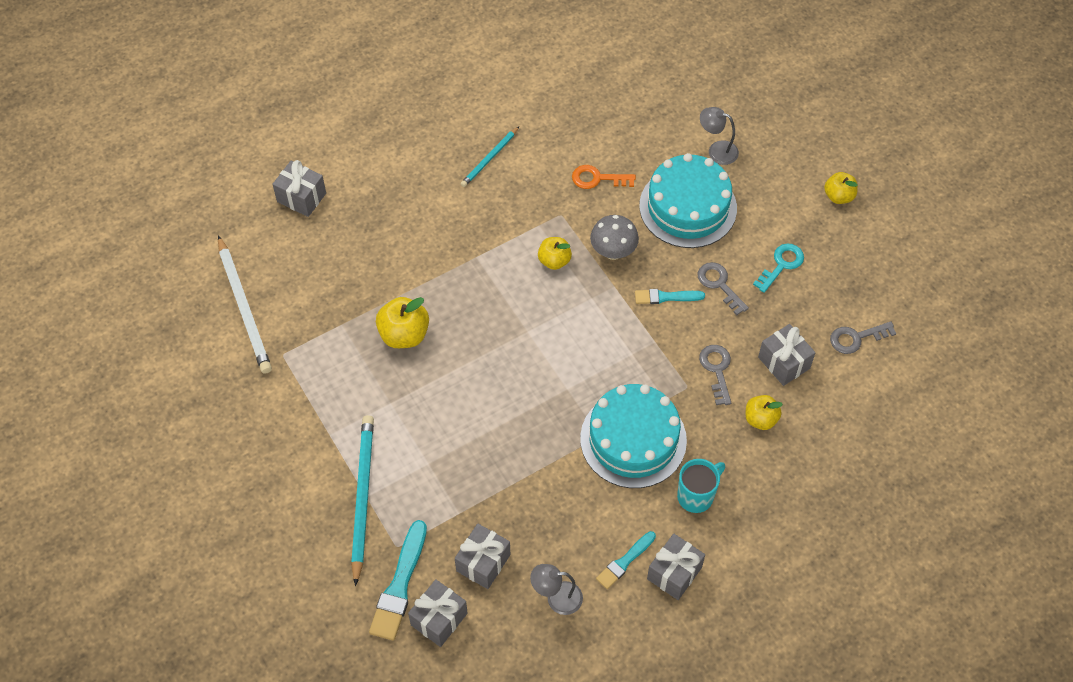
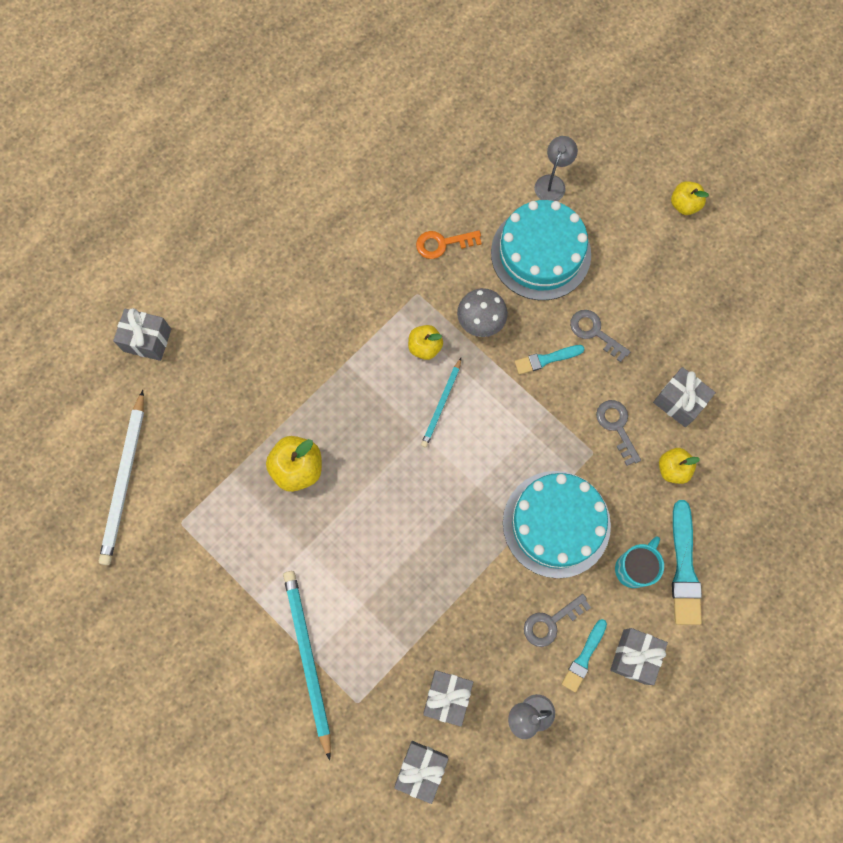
camera: 15 degrees left, 15 degrees up
(244, 307) = (125, 480): white pencil -> white pencil turned 45 degrees clockwise
(400, 585) = (372, 744): turquoise brush -> turquoise brush (684, 568)
(490, 158) = (328, 247): turquoise pencil -> turquoise pencil (441, 404)
(717, 150) = (552, 182): grey lamp -> grey lamp turned 105 degrees clockwise
(781, 265) = (649, 295): turquoise key -> none
(856, 338) = (741, 357): grey key -> grey key (551, 622)

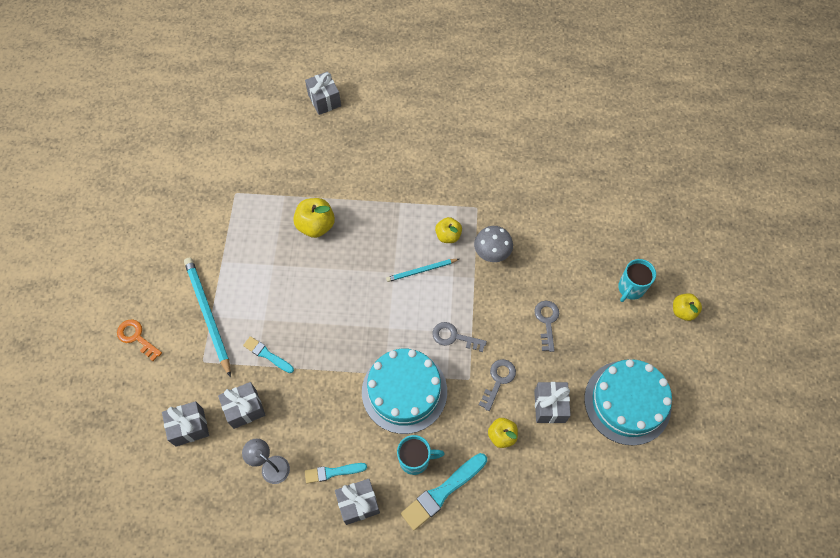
camera: 50 degrees right, 10 degrees down
(125, 480) = (237, 149): white pencil -> none
(308, 659) = (208, 315): turquoise pencil -> turquoise pencil turned 60 degrees counterclockwise
(442, 244) = (520, 197): orange key -> orange key (136, 337)
(540, 253) = (567, 253): turquoise cake -> turquoise cake (627, 402)
(546, 359) = (503, 307): turquoise brush -> turquoise brush (267, 354)
(551, 622) = (339, 435): grey key -> grey key (454, 337)
(552, 182) = (618, 226): grey lamp -> none
(624, 229) = (630, 288): none -> turquoise mug

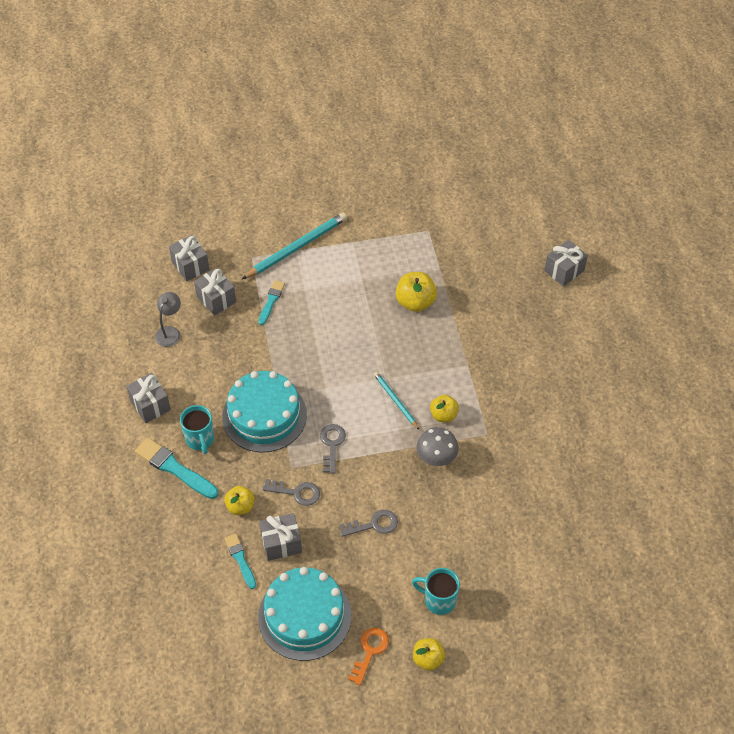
camera: 75 degrees right, 10 degrees down
(136, 337) = (261, 205): orange key -> orange key (370, 651)
(333, 472) = (174, 379): turquoise brush -> turquoise brush (240, 559)

